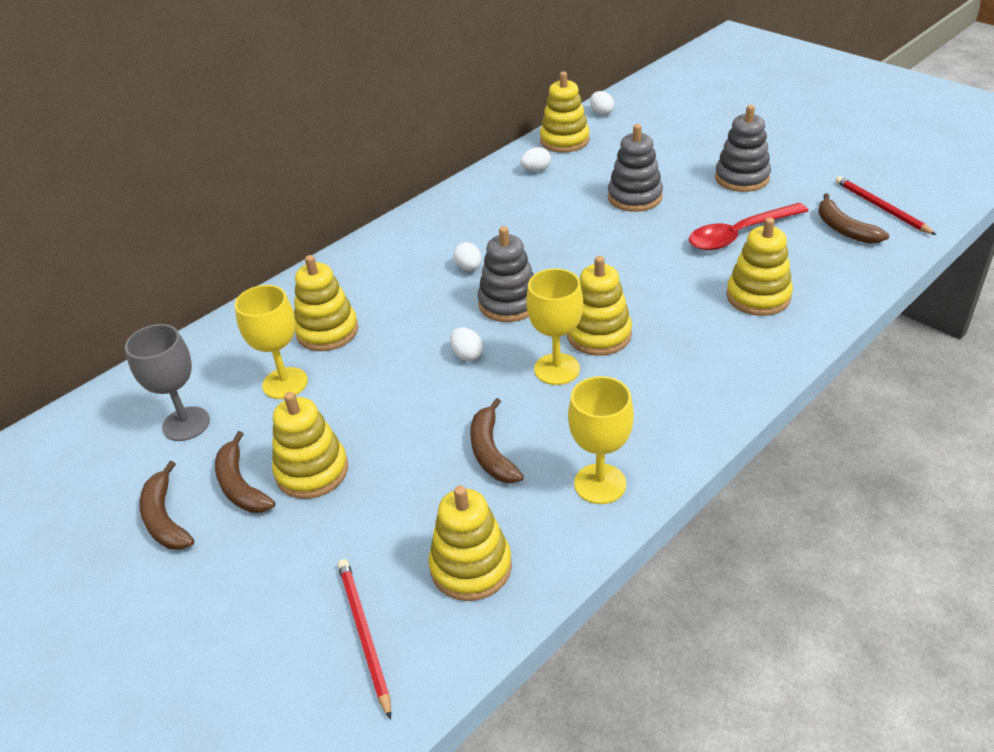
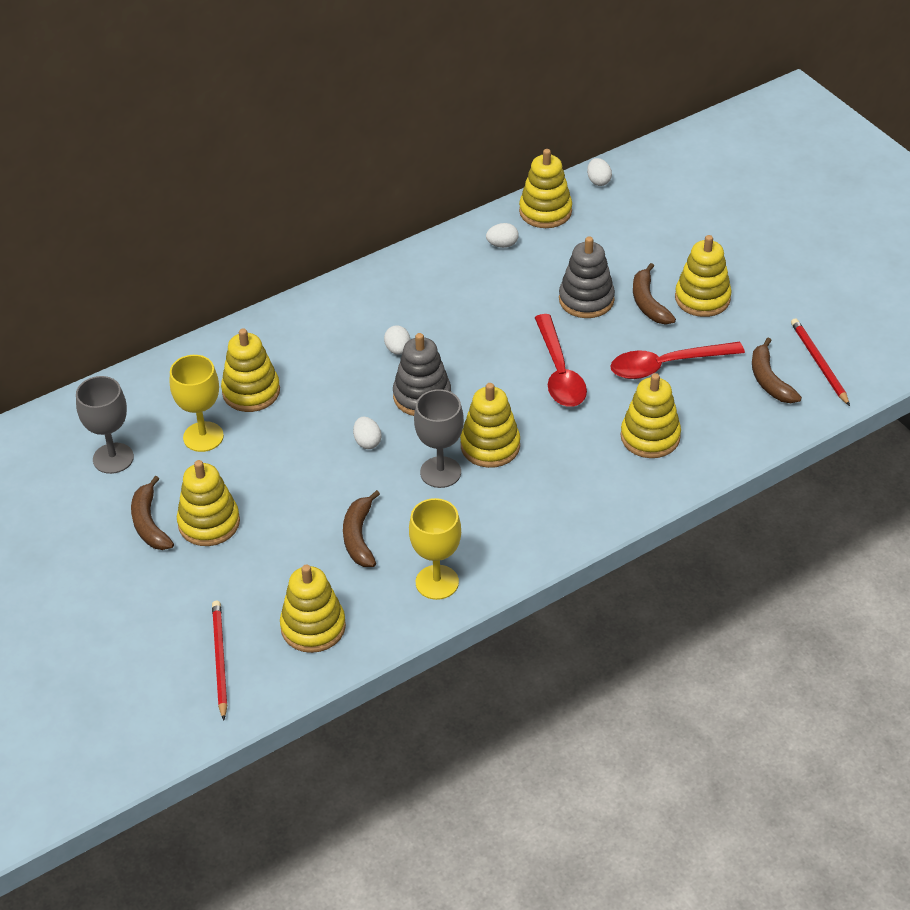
camera: 10 degrees right, 5 degrees up
(165, 518) = (85, 538): brown banana -> brown banana (648, 303)
(557, 369) = (440, 472): yellow goblet -> grey goblet
(638, 258) = (559, 372): none -> red spoon
(742, 178) = (702, 298): grey stacking toy -> yellow stacking toy

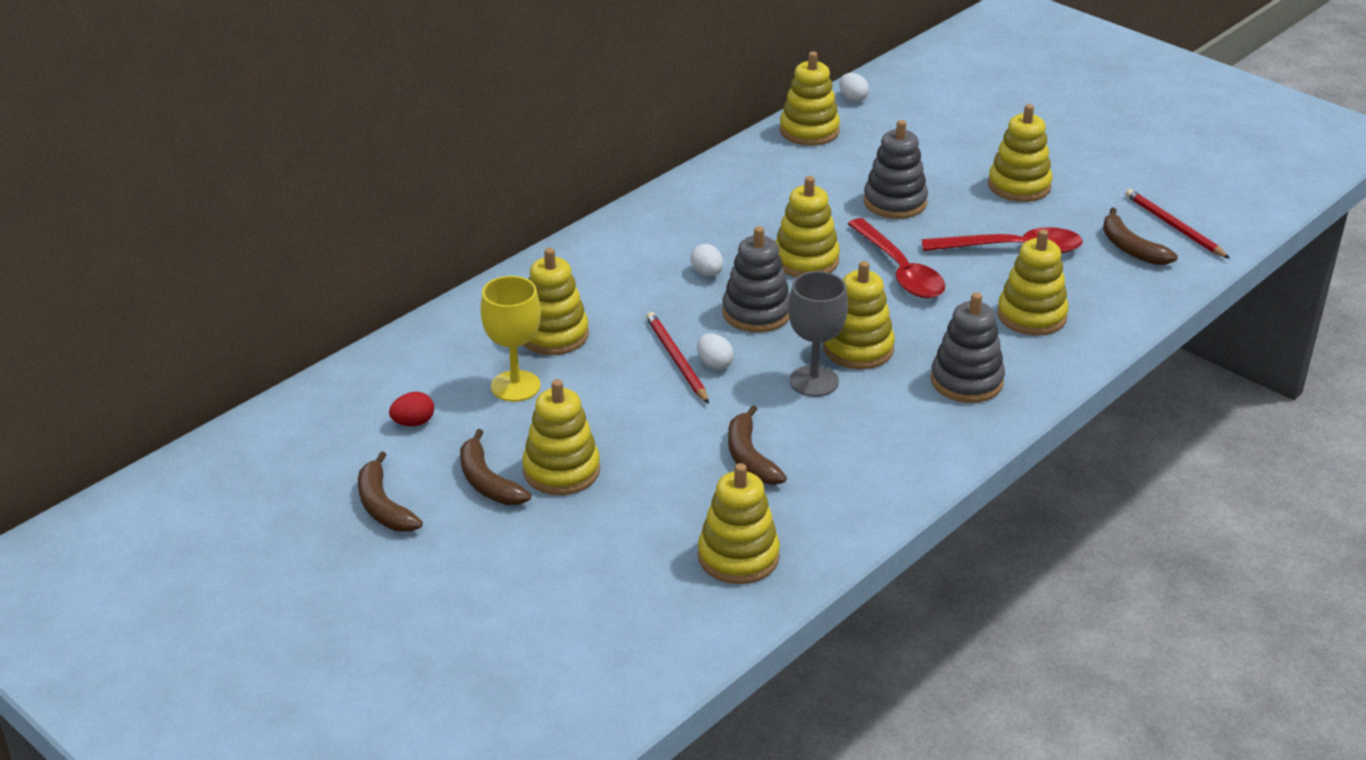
camera: 15 degrees left, 10 degrees down
(113, 458) = (413, 423): grey goblet -> red egg
(220, 659) = (639, 609): red pencil -> red pencil (676, 359)
(437, 582) = (864, 489): yellow goblet -> none
(484, 349) = (805, 260): none -> yellow stacking toy
(502, 245) = (777, 165): white egg -> none
(565, 493) = (966, 381): none -> grey stacking toy
(648, 303) = (963, 196): brown banana -> brown banana (383, 506)
(666, 365) = (1013, 249): red spoon -> red spoon turned 150 degrees counterclockwise

